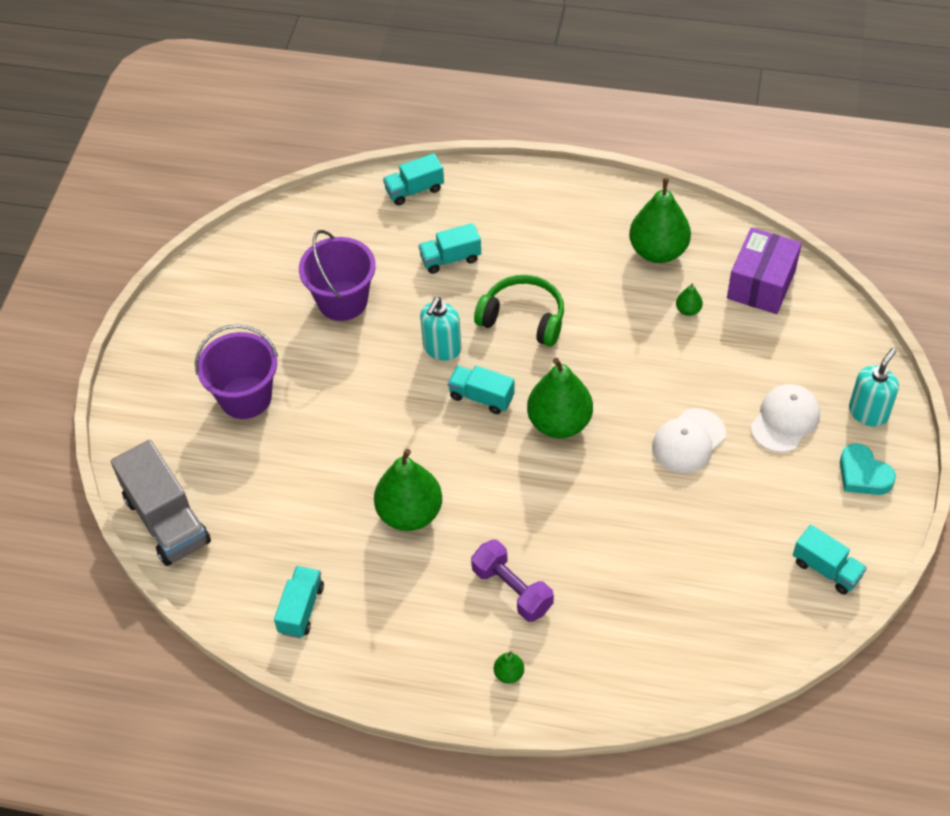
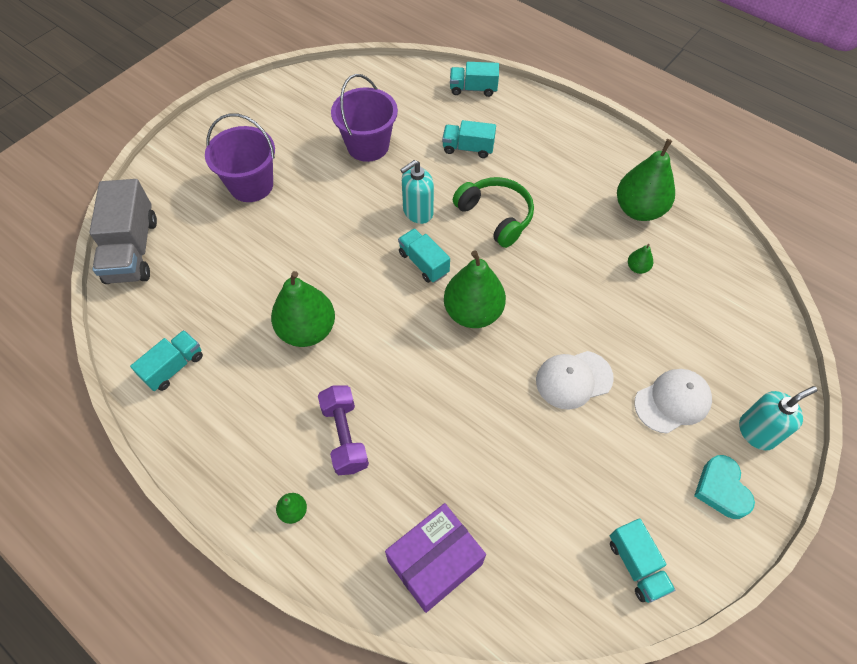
camera: 25 degrees right, 5 degrees up
(761, 284) = (714, 273): purple box -> purple box (435, 563)

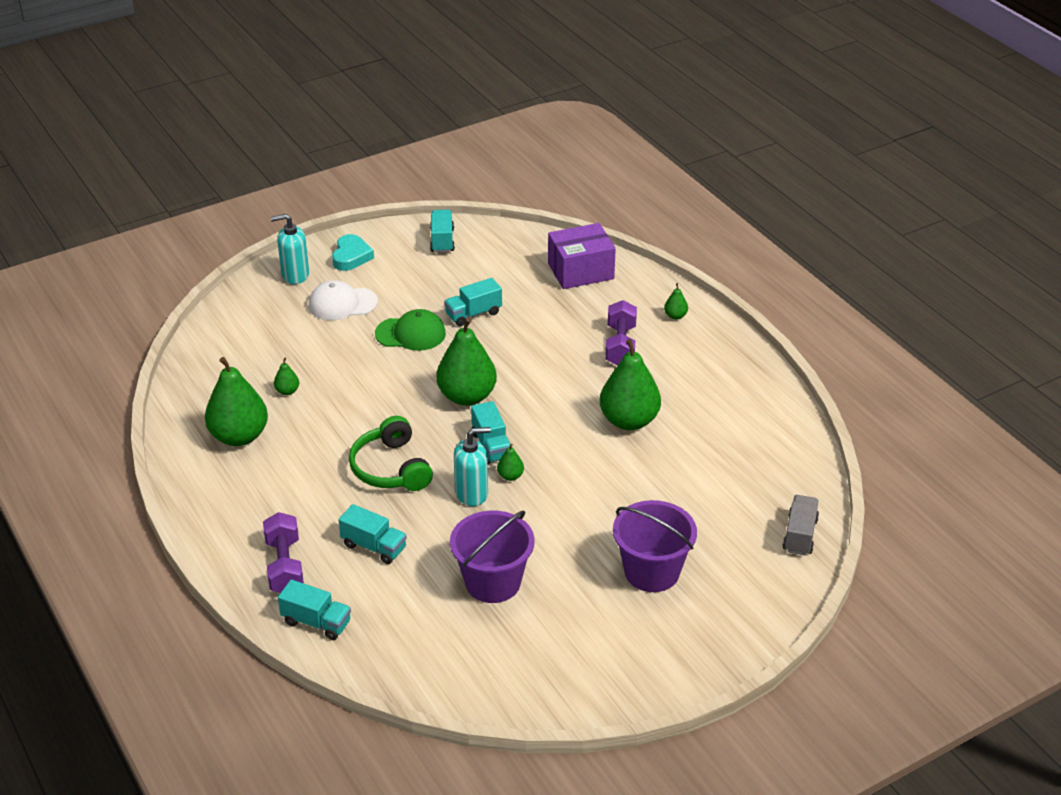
camera: 160 degrees left, 20 degrees down
(132, 250) = (800, 535): grey truck -> grey truck, size x0.58
(174, 367) = (761, 423): turquoise truck -> turquoise truck (473, 314)
(393, 237) = (510, 476): none -> green pear
(521, 118) = (285, 566): none -> purple dumbbell
(573, 379) = (411, 334): white cap -> green cap

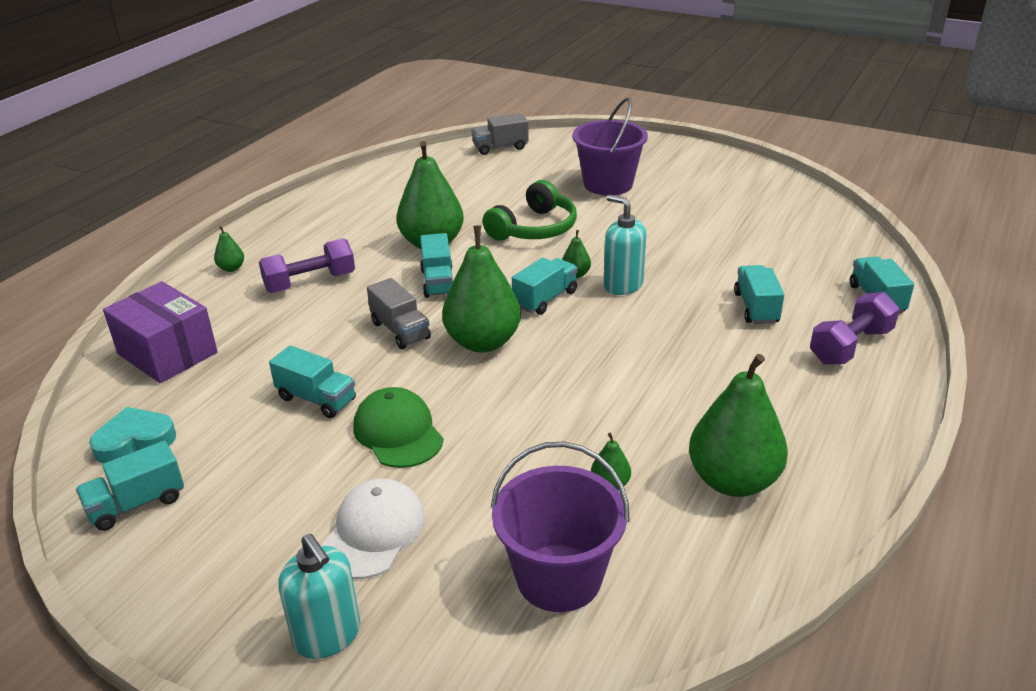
camera: 120 degrees left, 5 degrees down
(342, 304) = (374, 532): white cap -> white cap turned 120 degrees counterclockwise
(351, 256) = (232, 589): turquoise heart -> turquoise heart (135, 441)
(391, 468) = (646, 343): green headphones -> green headphones (534, 228)
(493, 582) = (710, 238): purple bucket -> purple bucket (559, 577)
(516, 366) = (400, 330): none -> grey truck
(564, 403) = (438, 282): none -> turquoise truck

